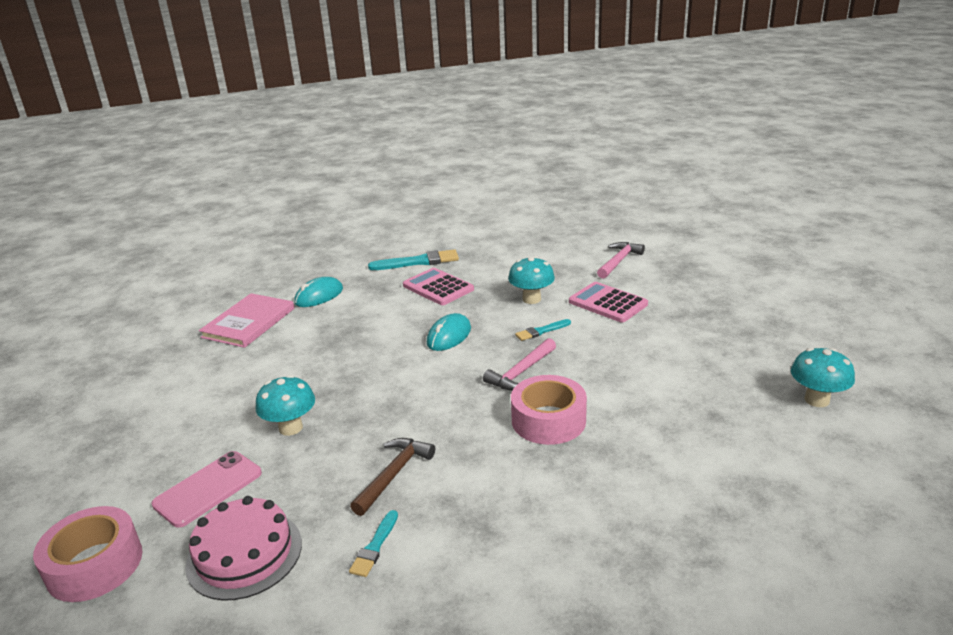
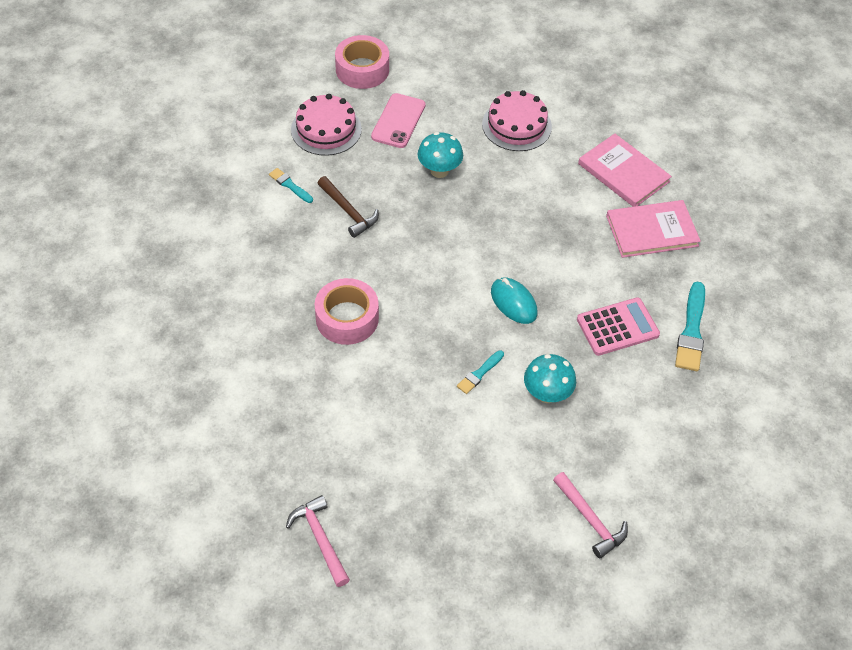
camera: 110 degrees right, 25 degrees up
(193, 397) = (516, 125): none -> pink cake
(208, 489) = (398, 121): pink phone -> pink phone turned 45 degrees clockwise
(319, 296) = (652, 231): turquoise mouse -> pink book
(521, 372) = (422, 329): pink hammer -> pink hammer (320, 539)
(541, 331) = (479, 373): turquoise brush -> turquoise brush turned 135 degrees counterclockwise
(607, 303) = (500, 454): pink calculator -> none
(817, 400) = (246, 514): turquoise mushroom -> none

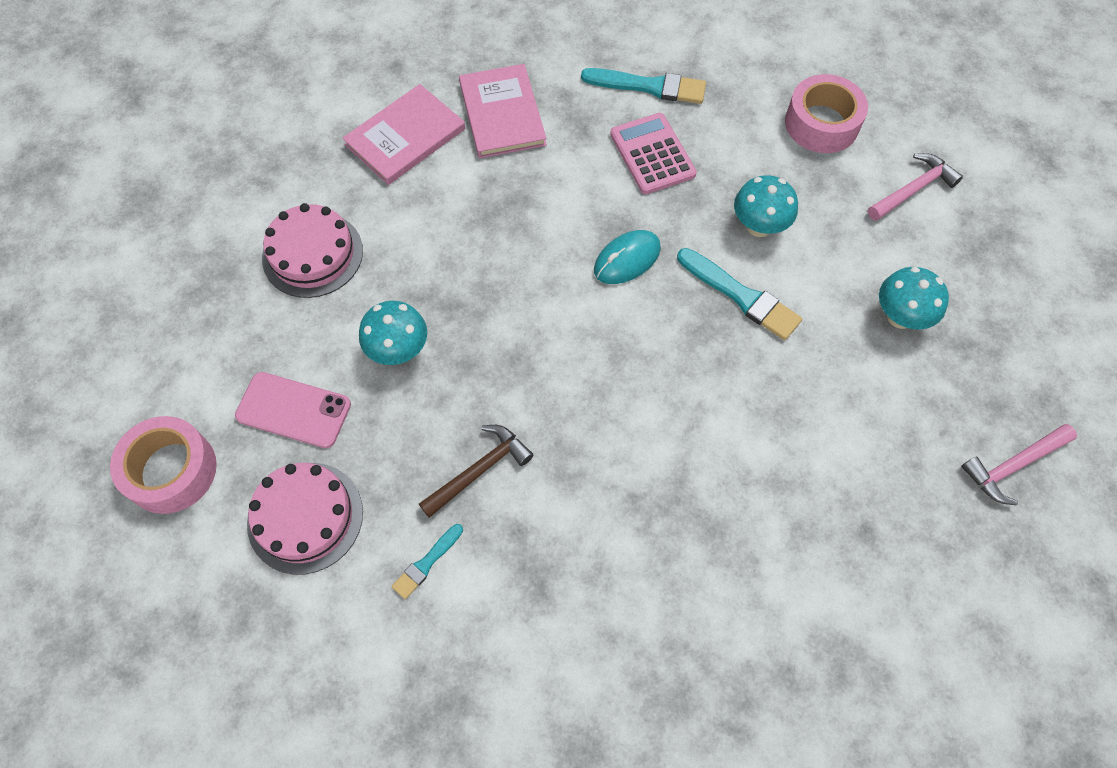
camera: 90 degrees left, 10 degrees up
(347, 318) = (675, 458): pink tape -> pink tape (821, 124)
(458, 484) = (900, 317): none -> turquoise mushroom
(479, 373) = (741, 296): turquoise brush -> turquoise brush, size x1.78

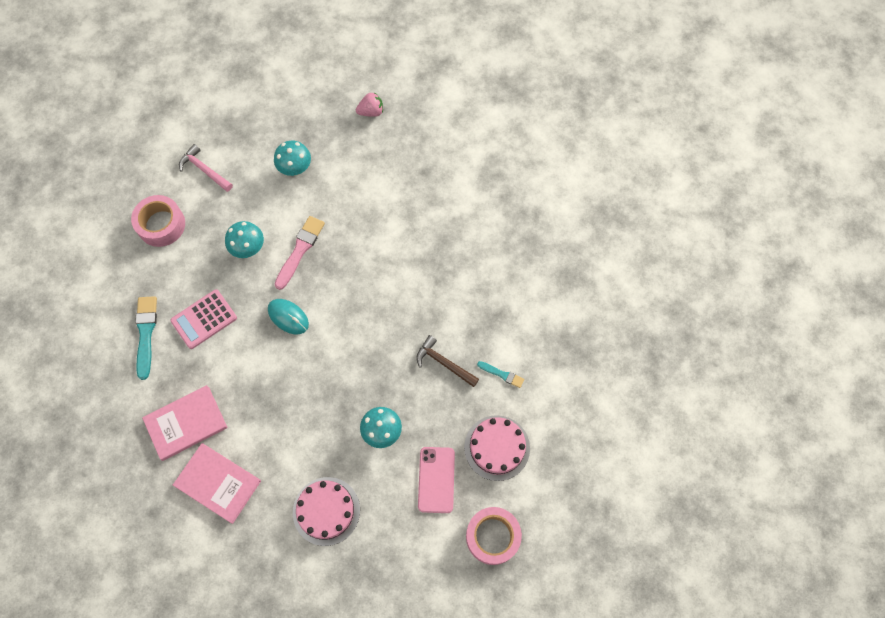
camera: 105 degrees left, 5 degrees up
(741, 296) = (300, 250): turquoise brush -> pink brush
(1013, 465) = (371, 112): pink hammer -> pink strawberry

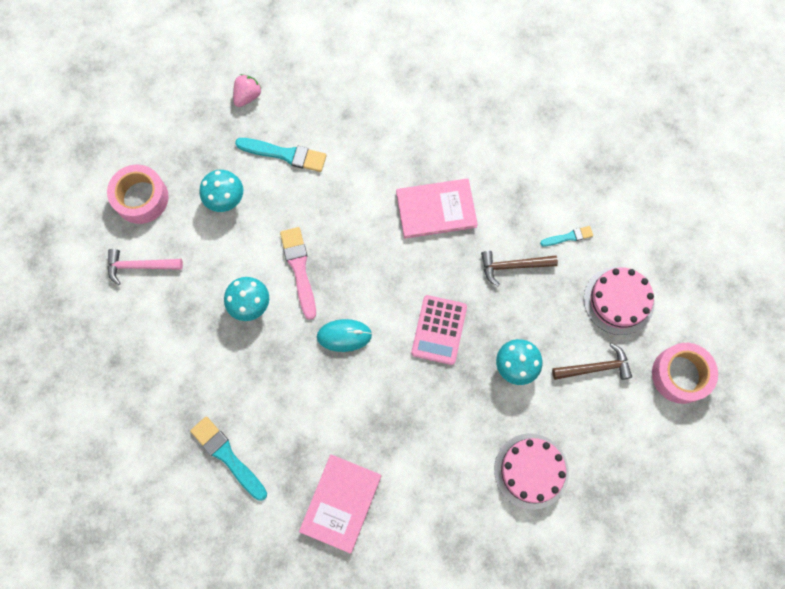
camera: 40 degrees left, 5 degrees up
(161, 225) = (147, 348): pink tape -> pink tape (141, 198)
(204, 319) = (270, 400): pink calculator -> pink calculator (439, 330)
(218, 483) = (418, 528): pink book -> pink book (436, 209)
(360, 168) = (285, 154): none -> turquoise brush
(436, 479) = (595, 367): pink phone -> brown hammer

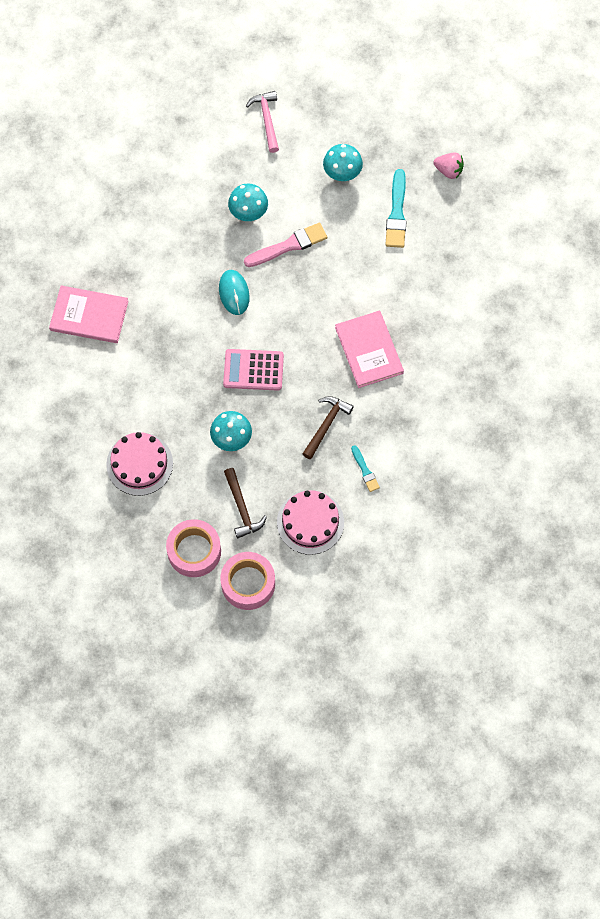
camera: 80 degrees right, 5 degrees down
(141, 198) = (330, 106): pink tape -> pink tape (194, 551)
(227, 456) = (114, 222): turquoise brush -> none
(513, 266) = (326, 425): brown hammer -> brown hammer turned 45 degrees clockwise

